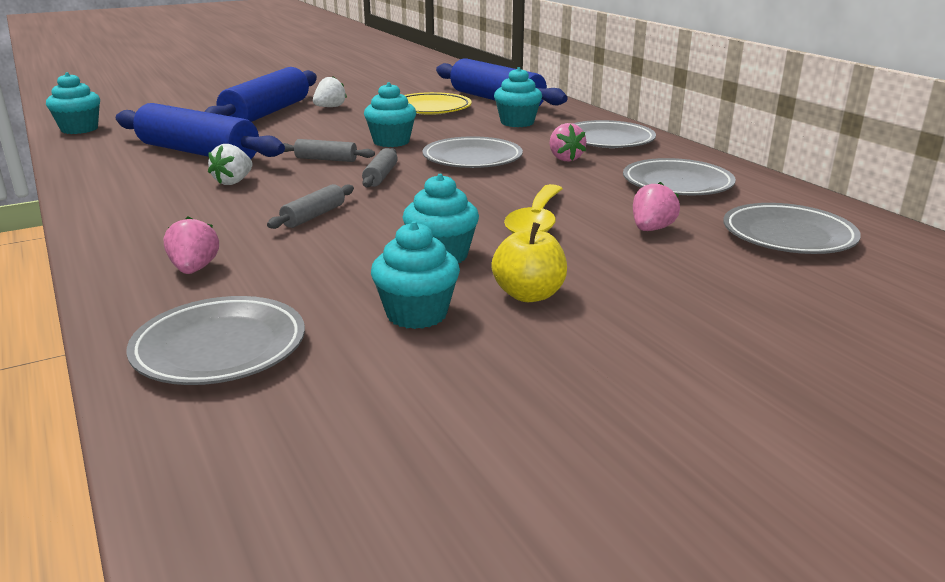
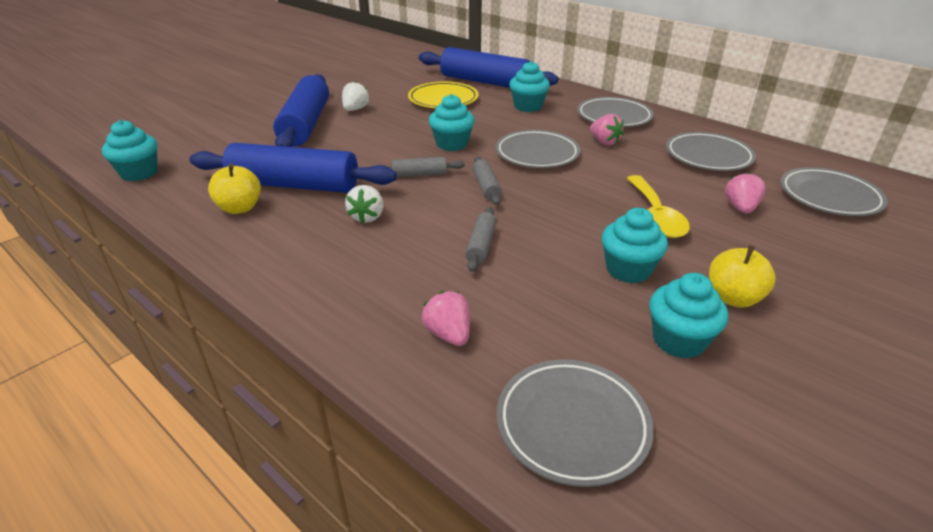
camera: 20 degrees left, 10 degrees up
(130, 161) = (240, 208): none -> yellow apple

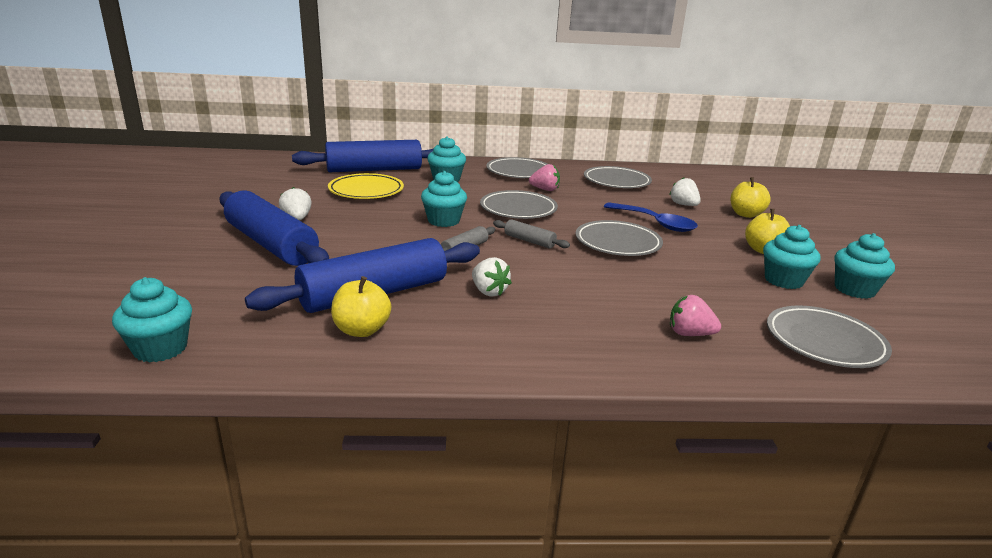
camera: 45 degrees left, 10 degrees down
(481, 245) = (601, 277): grey rolling pin -> none
(628, 270) = (699, 257): turquoise cupcake -> turquoise cupcake (854, 289)
(655, 216) = (655, 223): yellow spoon -> blue spoon
(740, 208) = (683, 205): pink strawberry -> white strawberry
(809, 248) = (745, 214): none -> yellow apple
(829, 197) = (707, 186): grey plate -> grey plate (617, 243)

